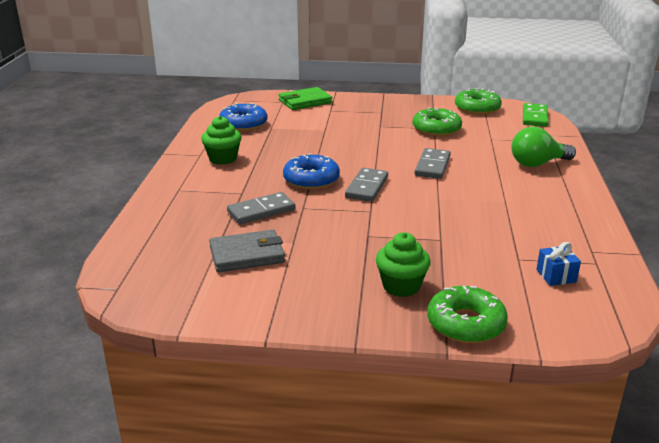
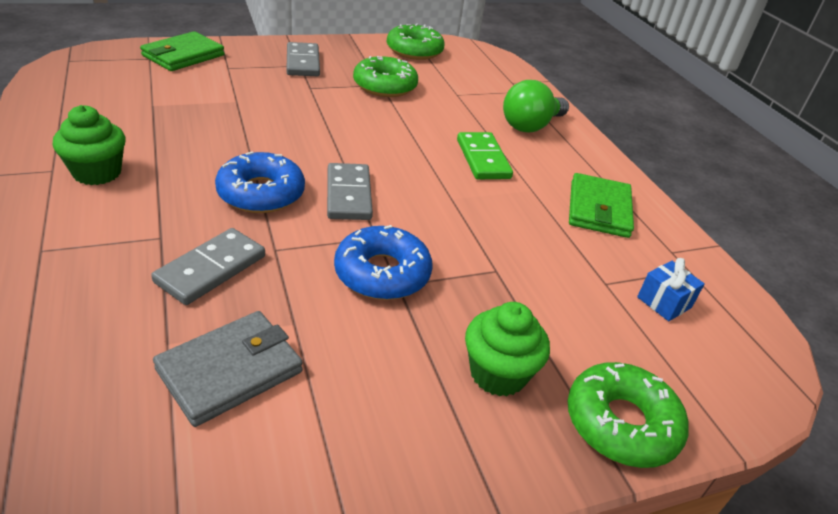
camera: 30 degrees left, 10 degrees up
(243, 124) = (104, 103): blue donut -> blue donut (382, 273)
(432, 166) = (414, 145): grey domino -> grey domino (303, 62)
(535, 117) = (485, 58): green domino -> green domino (483, 159)
(551, 219) = (599, 209): none -> green wallet

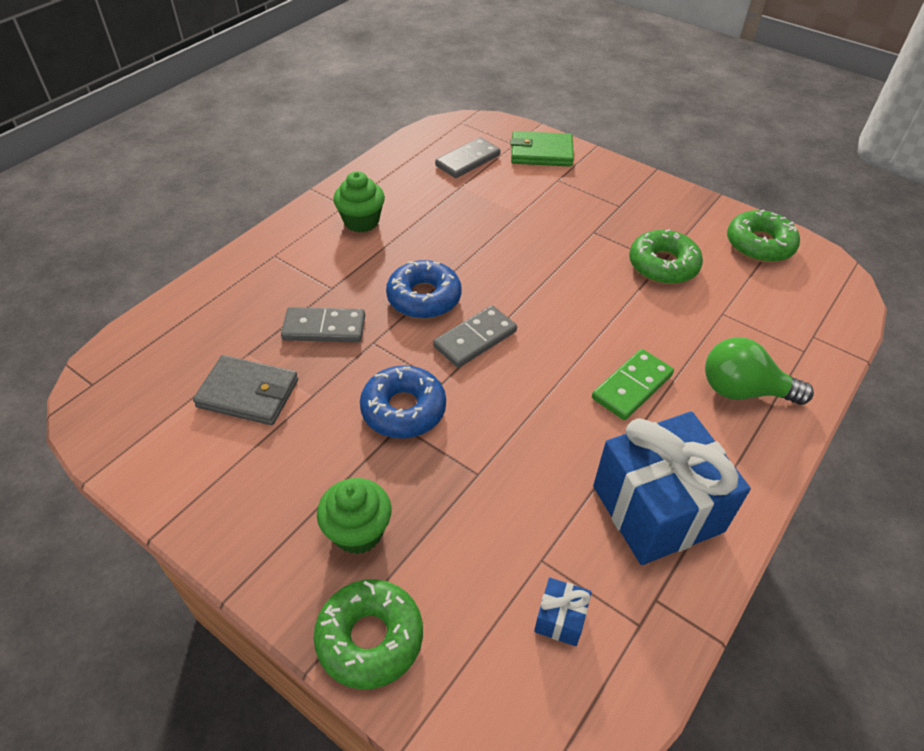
camera: 60 degrees right, 10 degrees up
(303, 62) = (626, 204): grey domino -> grey domino (468, 161)
(599, 209) = (657, 508): green wallet -> blue gift

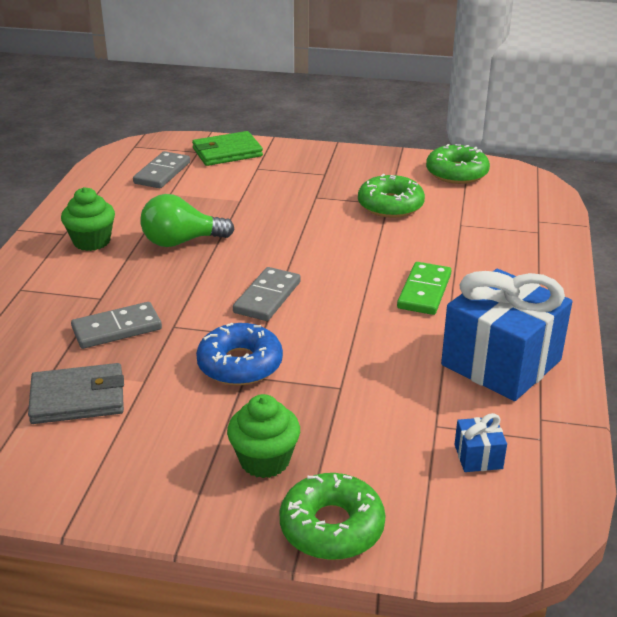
camera: 25 degrees left, 15 degrees down
(424, 297) = (197, 281): blue donut -> none
(743, 390) = (511, 269): green light bulb -> green light bulb (181, 242)

